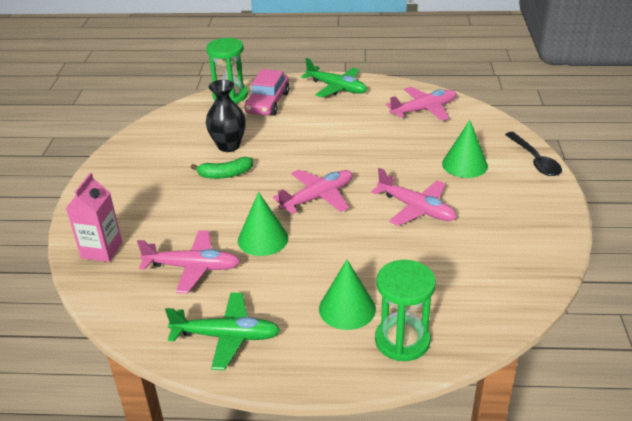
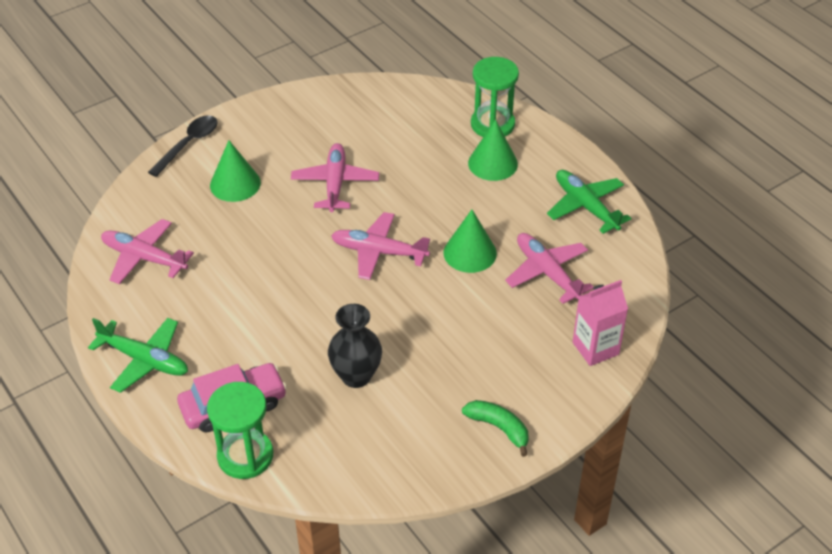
camera: 130 degrees left, 10 degrees up
(225, 174) = (407, 342): green banana -> green banana (499, 428)
(337, 88) = (145, 360): green plane -> green plane turned 120 degrees clockwise

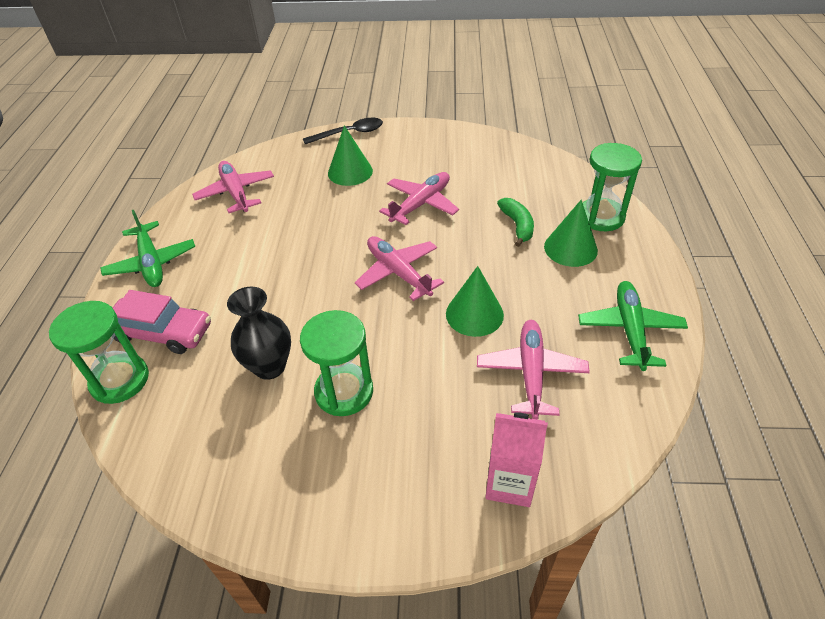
camera: 40 degrees right, 0 degrees up
(432, 359) = (344, 392): none -> green hourglass
(499, 428) = (332, 503): green banana -> green banana (517, 225)

